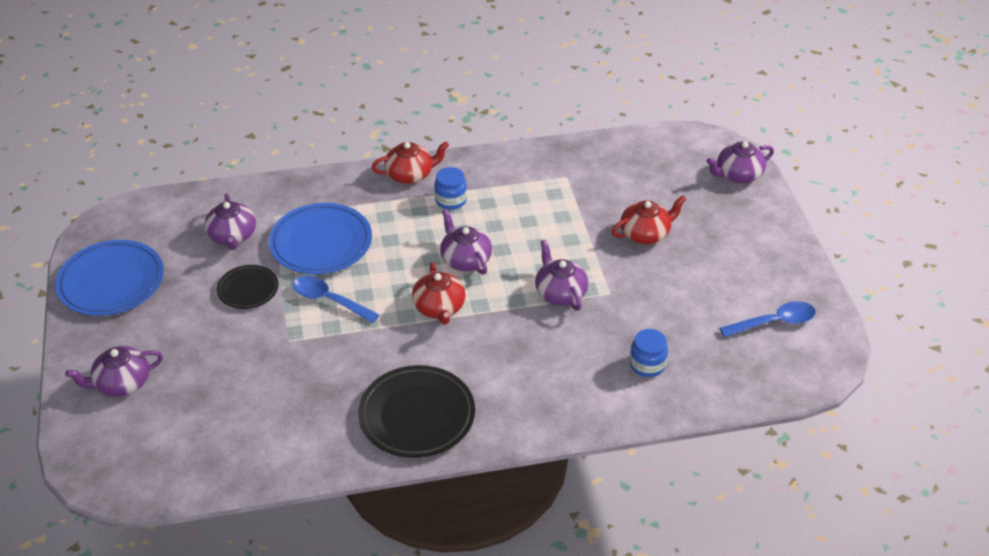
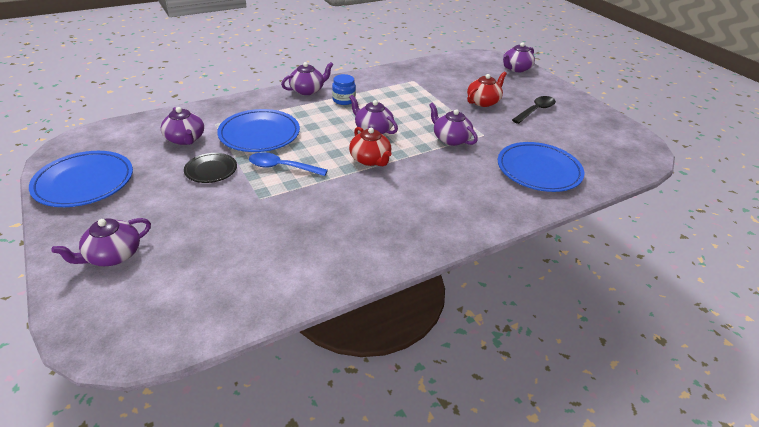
camera: 20 degrees left, 5 degrees down
(410, 174) = (307, 90): red teapot -> purple teapot
(417, 415) = (393, 231): black plate -> none
(647, 365) = (538, 170): blue jar -> blue plate
(712, 262) = (535, 110): none -> black spoon
(774, 322) = (597, 135): blue spoon -> none

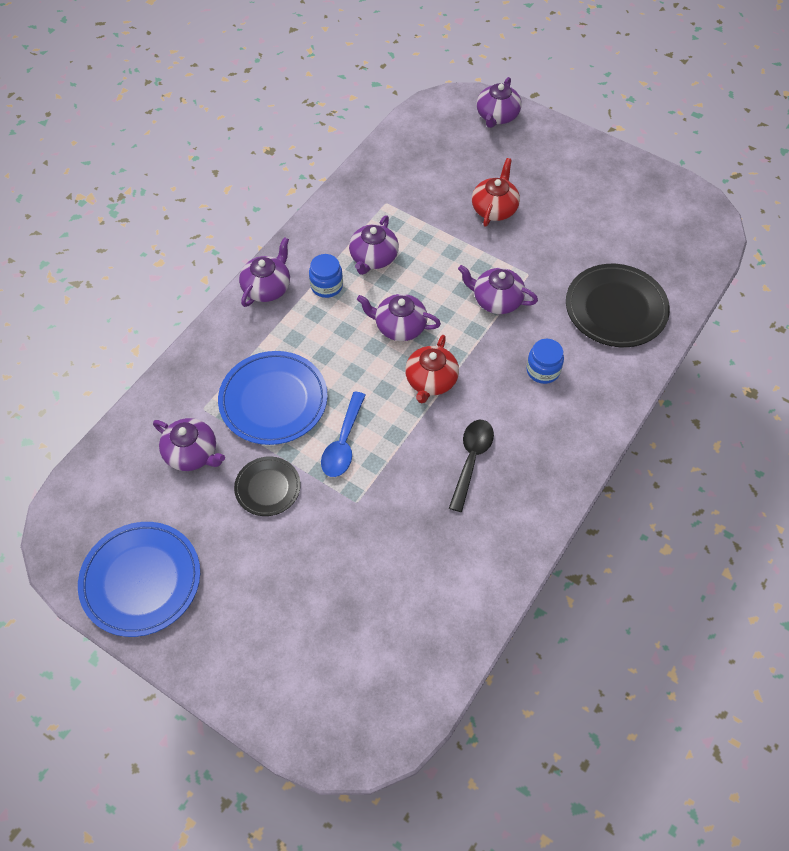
camera: 25 degrees left, 20 degrees up
(113, 255) = (273, 655): purple teapot -> purple teapot (373, 258)
(282, 167) = (343, 443): blue spoon -> blue spoon turned 60 degrees counterclockwise
(370, 160) = (431, 381): red teapot -> red teapot turned 75 degrees clockwise
(457, 182) = (543, 370): none -> blue jar
(535, 110) = (562, 198): black spoon -> black spoon (471, 460)
(538, 170) = (616, 309): blue plate -> black plate

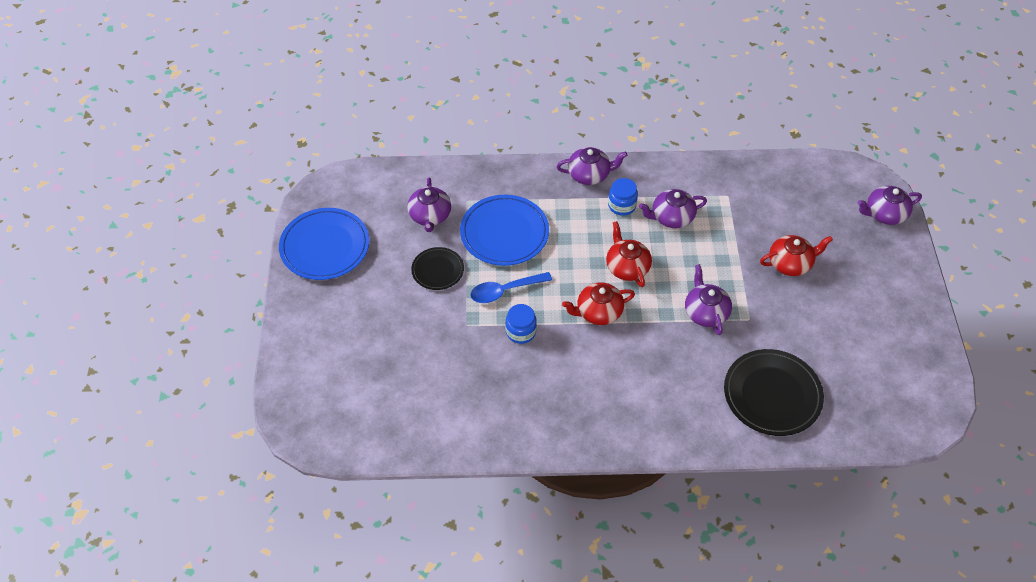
camera: 55 degrees right, 5 degrees down
(399, 326) = (627, 267): purple teapot -> red teapot
(471, 460) = (554, 373): black spoon -> none
(543, 370) = (669, 376): blue jar -> blue jar (521, 332)

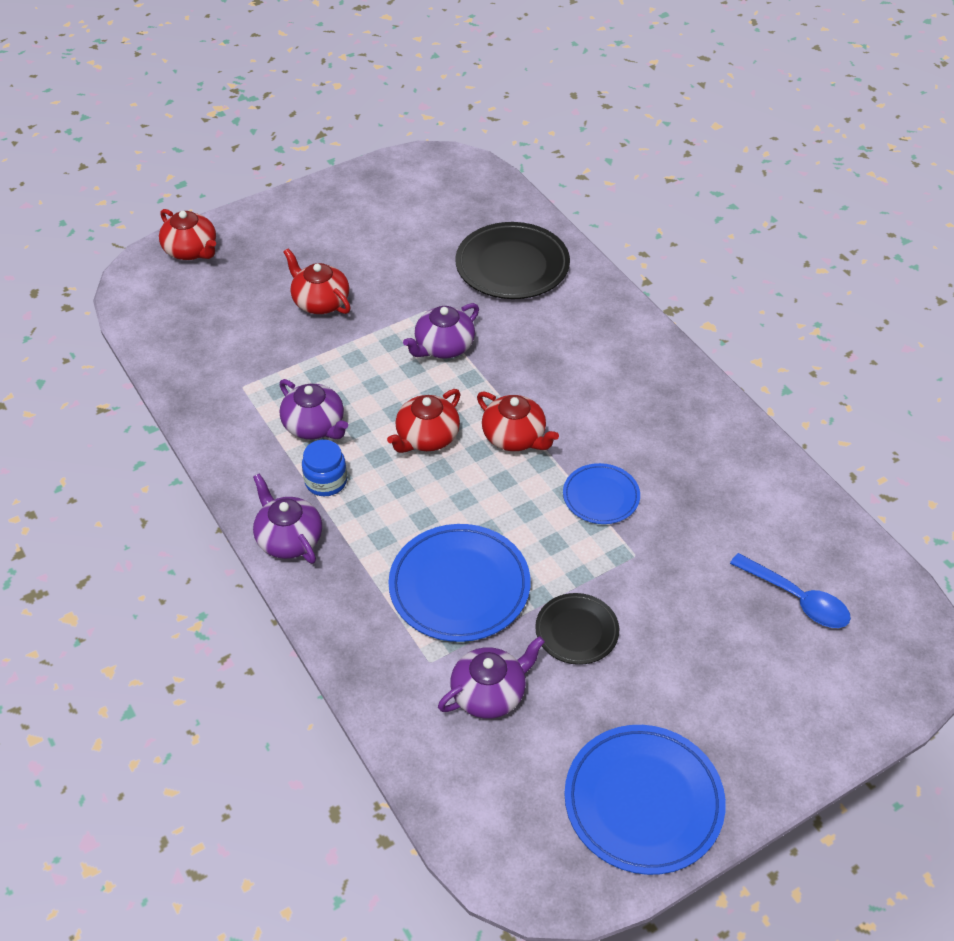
camera: 120 degrees left, 5 degrees down
(505, 291) = (553, 540): blue spoon -> blue spoon (797, 599)
(521, 332) = (601, 496): blue jar -> blue plate
(884, 214) = (191, 250): purple teapot -> red teapot

